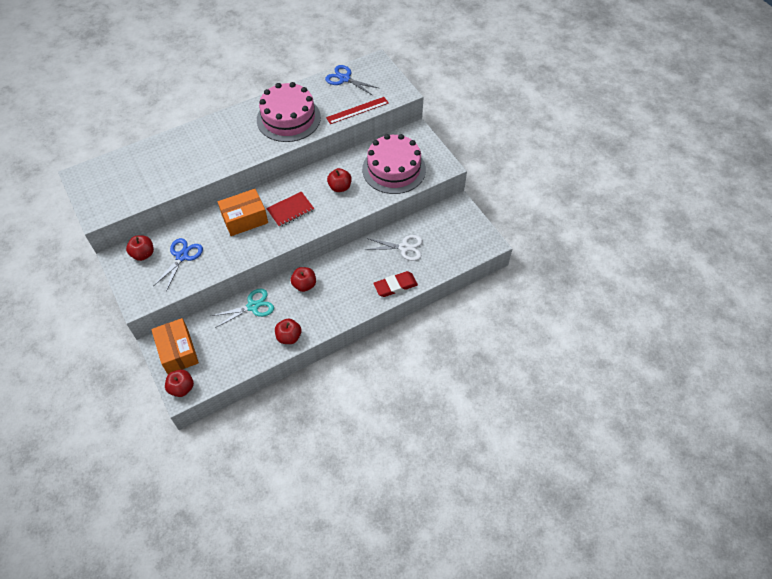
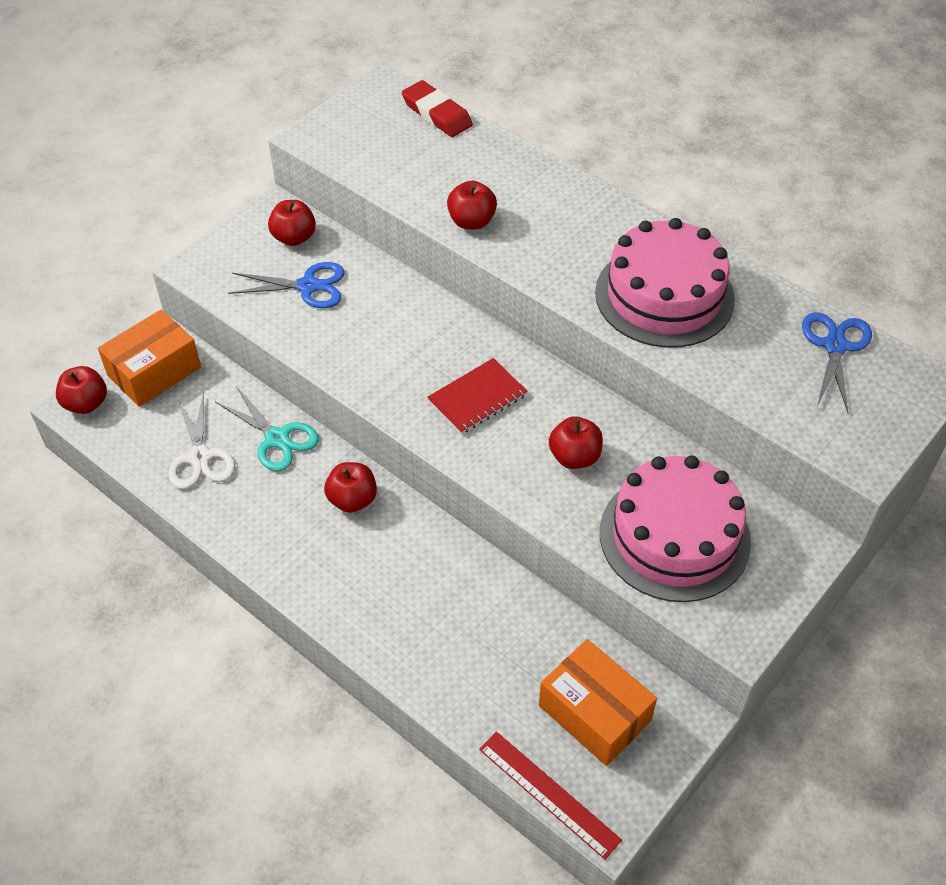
camera: 70 degrees right, 5 degrees down
(245, 219) = (425, 339): orange box -> orange box (594, 713)
(289, 337) = (228, 516): red apple -> red apple (471, 221)
(290, 210) = (477, 398): red notebook -> red notebook turned 75 degrees counterclockwise
(357, 110) = (757, 397): red ruler -> red ruler (549, 793)
(395, 286) = (408, 658): red eraser -> red eraser (437, 113)
(404, 247) = (514, 643): white scissors -> white scissors (200, 457)

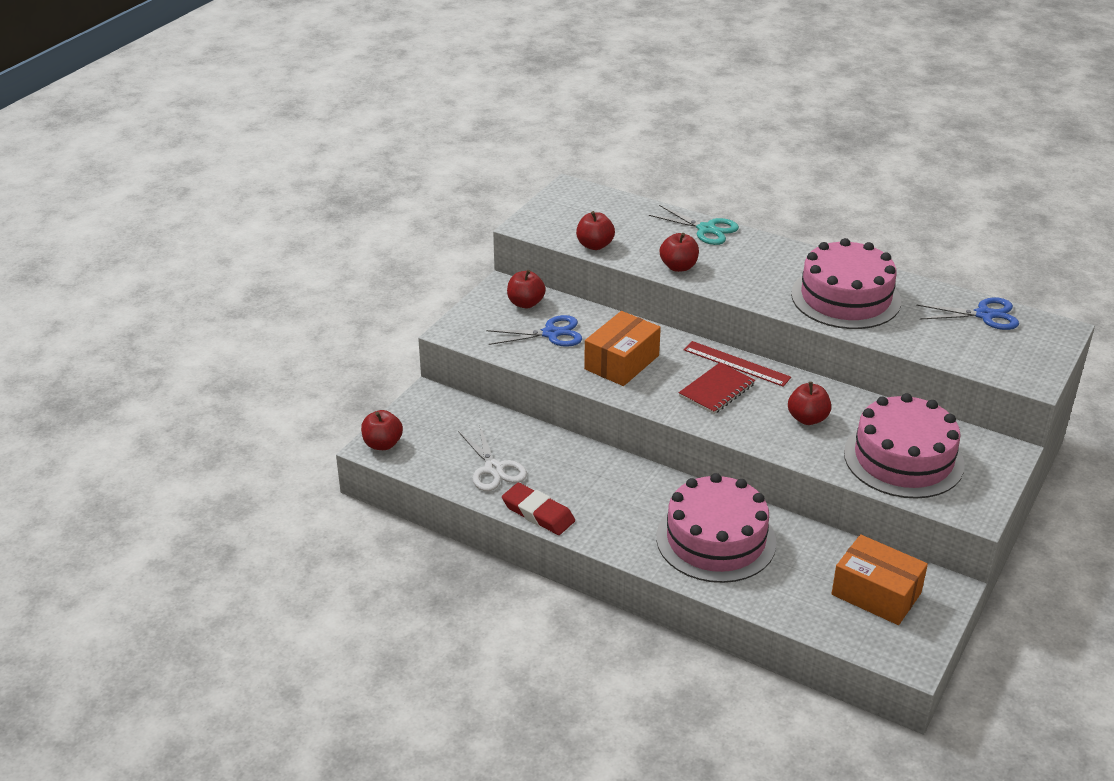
camera: 10 degrees left, 15 degrees down
(154, 371) = (431, 416): orange box -> orange box (622, 362)
(277, 438) = (552, 449): turquoise scissors -> turquoise scissors (706, 229)
(352, 499) = (630, 482): red apple -> red apple (595, 245)
(425, 600) = (716, 539): none -> pink cake
(437, 113) = (620, 202): red eraser -> red eraser (538, 513)
(549, 793) = (861, 648): red ruler -> red ruler (736, 363)
(835, 346) = (984, 315): blue scissors -> blue scissors turned 90 degrees clockwise

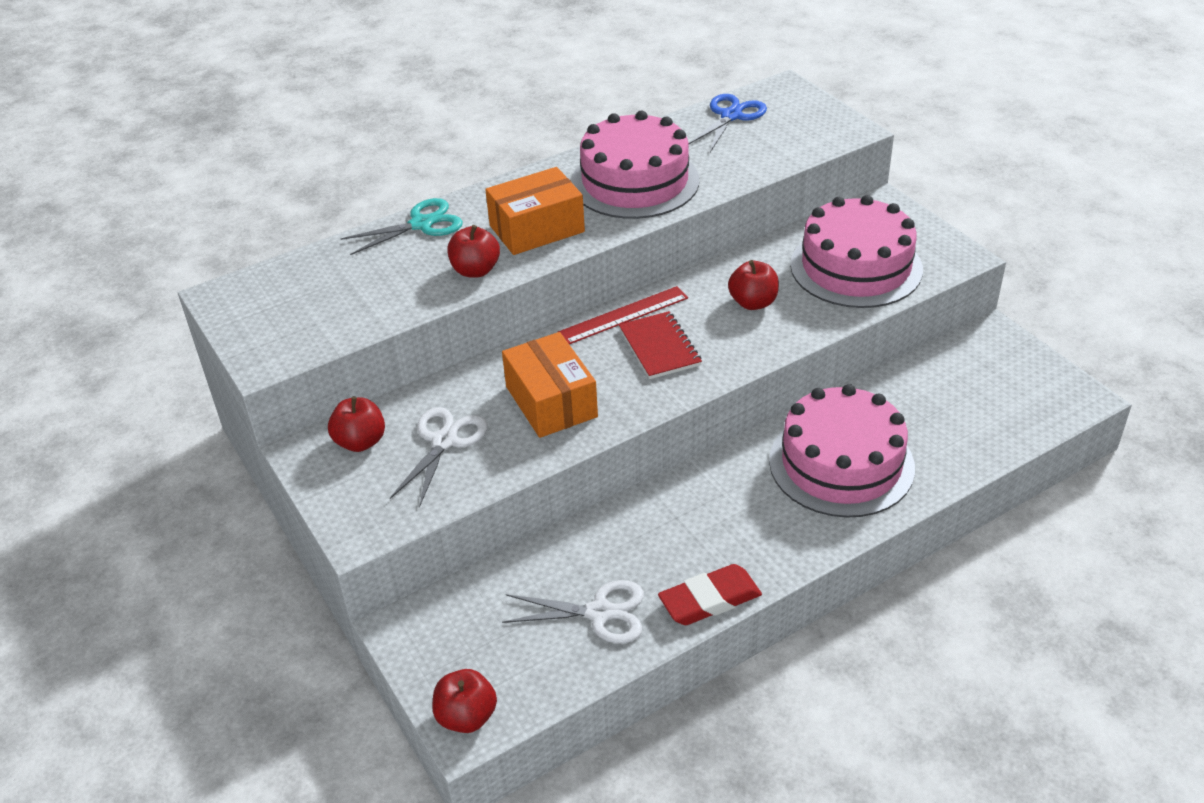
camera: 60 degrees left, 5 degrees up
(551, 333) = (444, 441): blue scissors -> white scissors
(595, 245) = (368, 319): red apple -> none
(876, 594) = (980, 383): orange box -> orange box (537, 229)

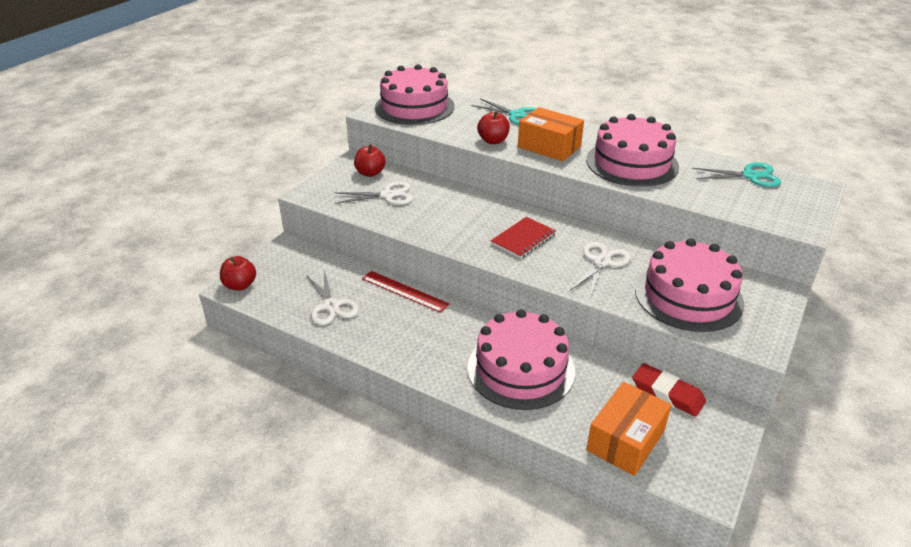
camera: 60 degrees right, 5 degrees down
(292, 311) = (414, 107): none -> pink cake
(551, 401) = (444, 217): orange box -> orange box (626, 440)
(623, 315) = (540, 218): red ruler -> red ruler (404, 291)
(710, 599) = (364, 345): red eraser -> red eraser (667, 393)
(731, 116) = (750, 176): blue scissors -> turquoise scissors
(753, 302) = (601, 262): red apple -> white scissors

